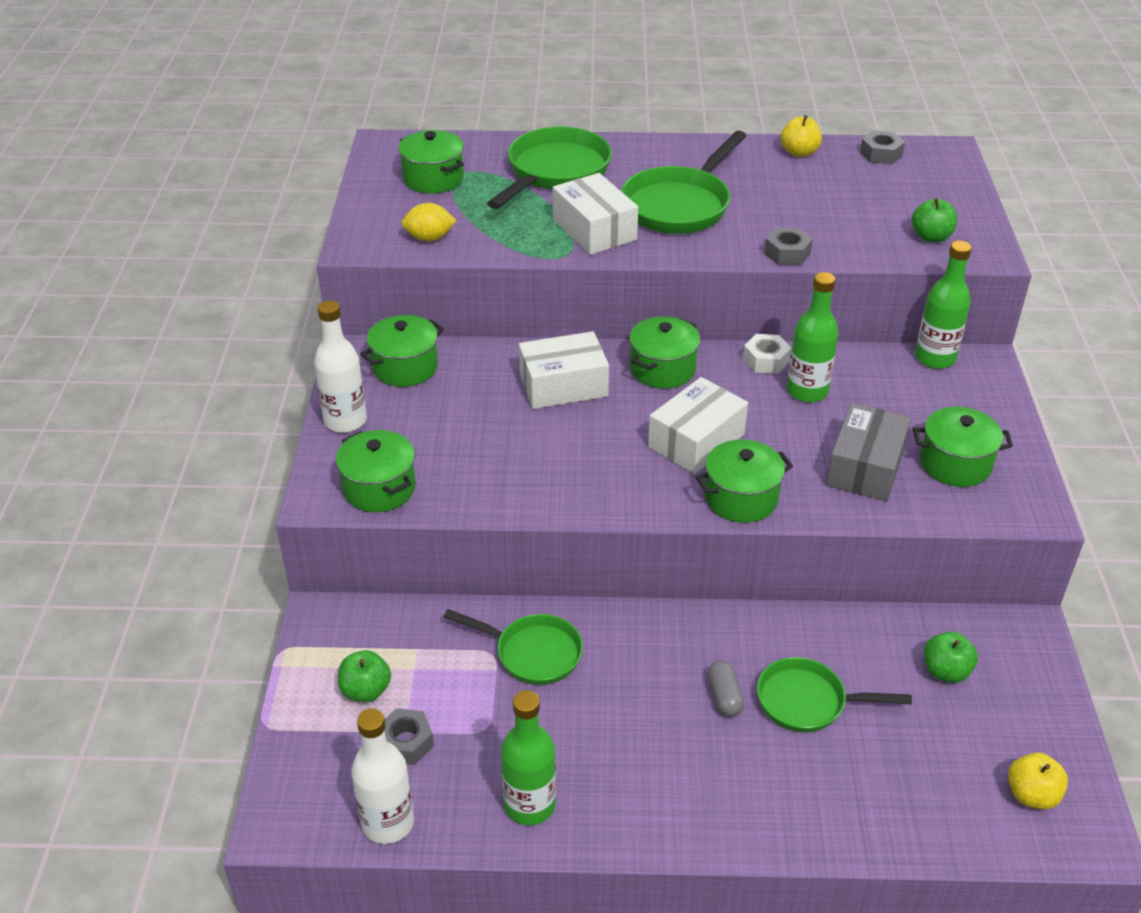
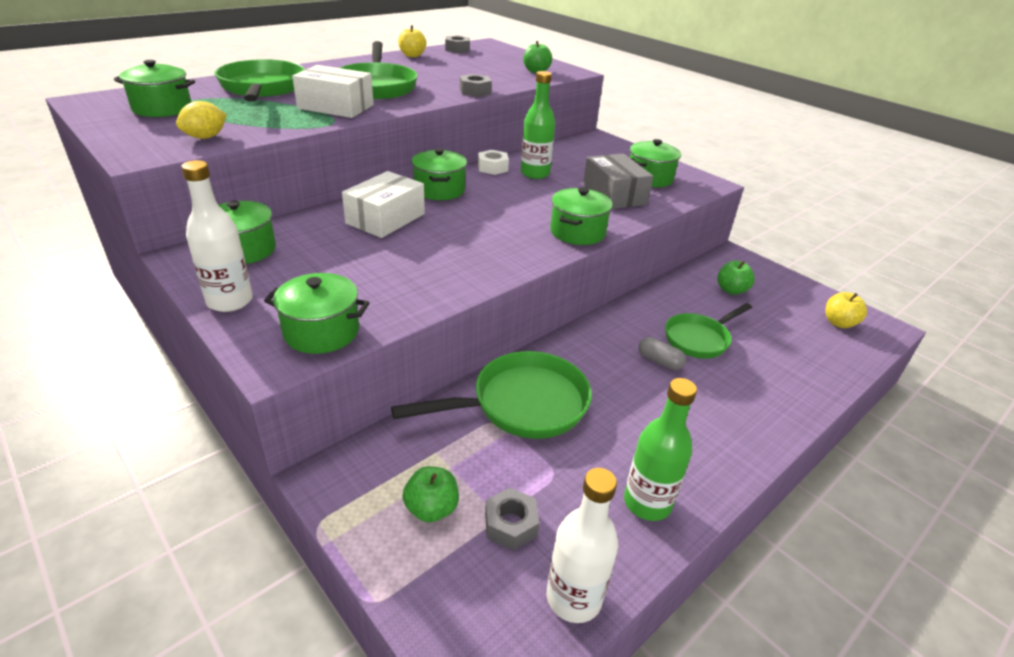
camera: 45 degrees left, 5 degrees down
(532, 653) = (521, 404): green pan -> green pan, size x1.52
(696, 440) = (511, 215): white box -> none
(935, 358) = (573, 142): green bottle -> none

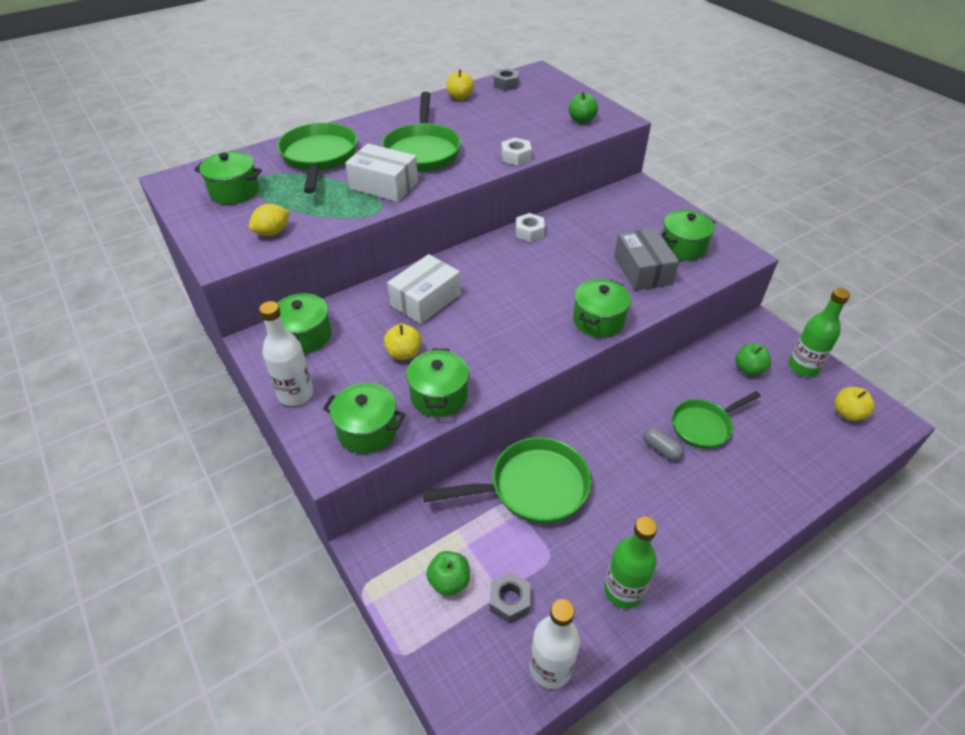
camera: 10 degrees right, 10 degrees up
(363, 262) = (404, 353): none -> yellow apple
(439, 190) = (476, 263): green pot -> green pot (439, 396)
(475, 91) = (516, 157): grey nut -> white nut
(535, 173) = (569, 240): green bottle -> green bottle (803, 367)

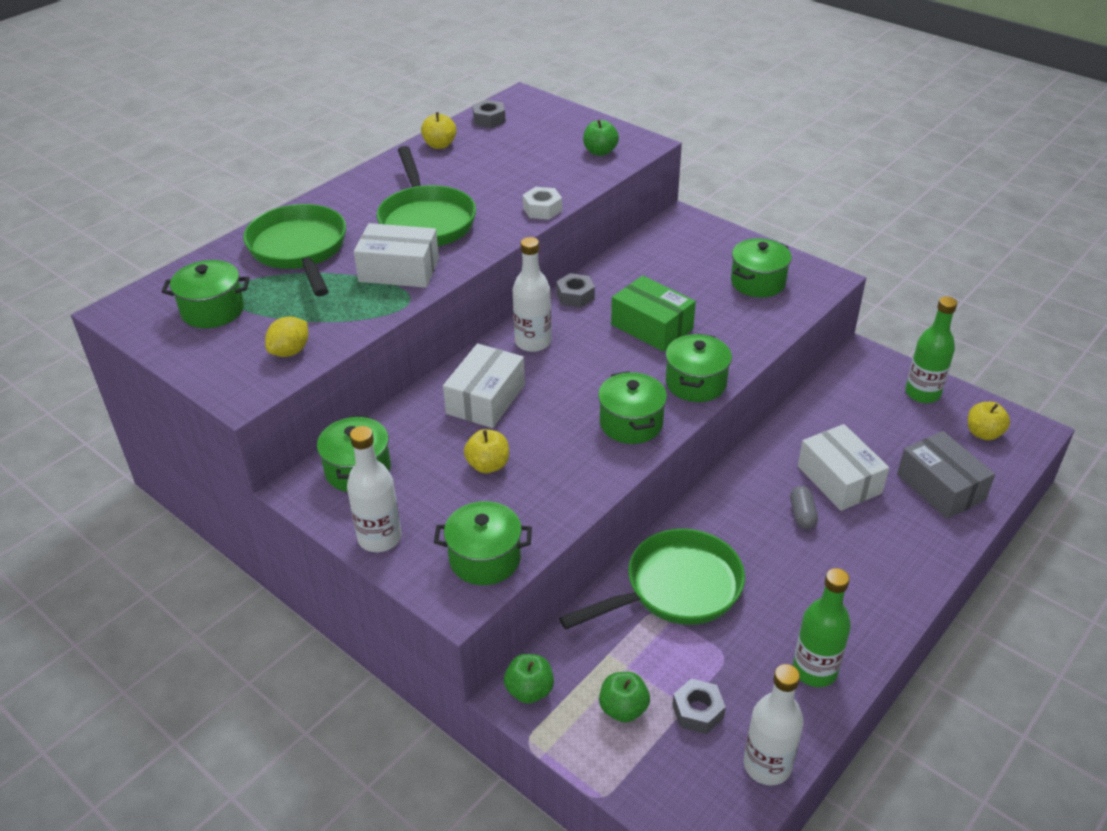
camera: 15 degrees left, 5 degrees down
(439, 396) = (550, 503): green pot -> green pot (631, 423)
(481, 262) = (533, 342): none -> white bottle
(529, 232) = (575, 296): white nut -> grey nut
(580, 267) = (652, 327): none -> green box
(642, 270) = (723, 317): grey box -> grey box (940, 487)
(661, 449) = (802, 515): grey capsule -> grey capsule turned 60 degrees clockwise
(704, 426) = (839, 479): green pan -> white box
(748, 369) = (865, 407): green apple -> green apple (529, 690)

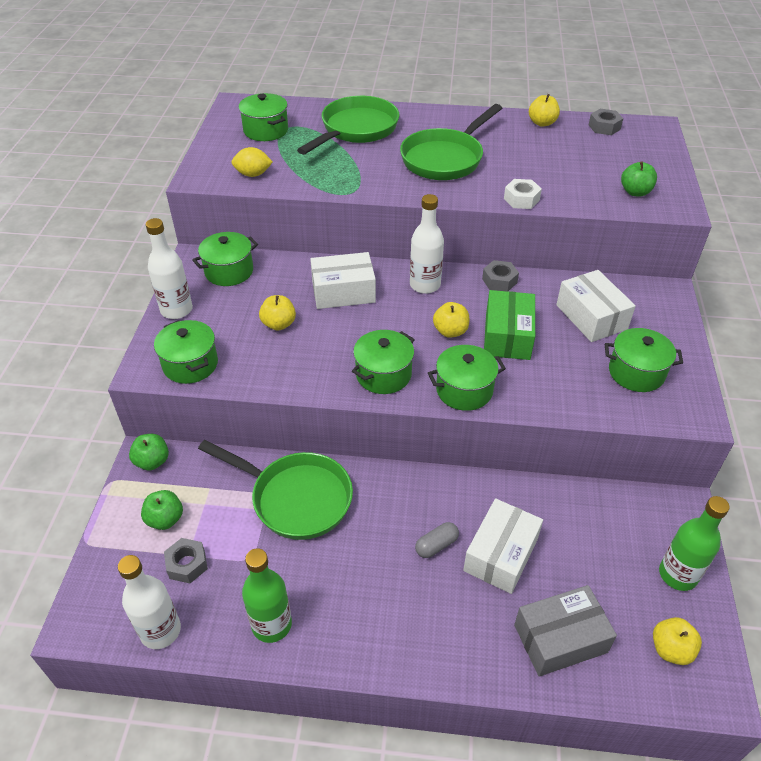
camera: 55 degrees right, 5 degrees up
(399, 270) = (377, 174): white box -> white box (591, 317)
(613, 356) = (450, 331): none -> yellow apple
(940, 487) = (560, 638): grey box -> grey box turned 45 degrees clockwise

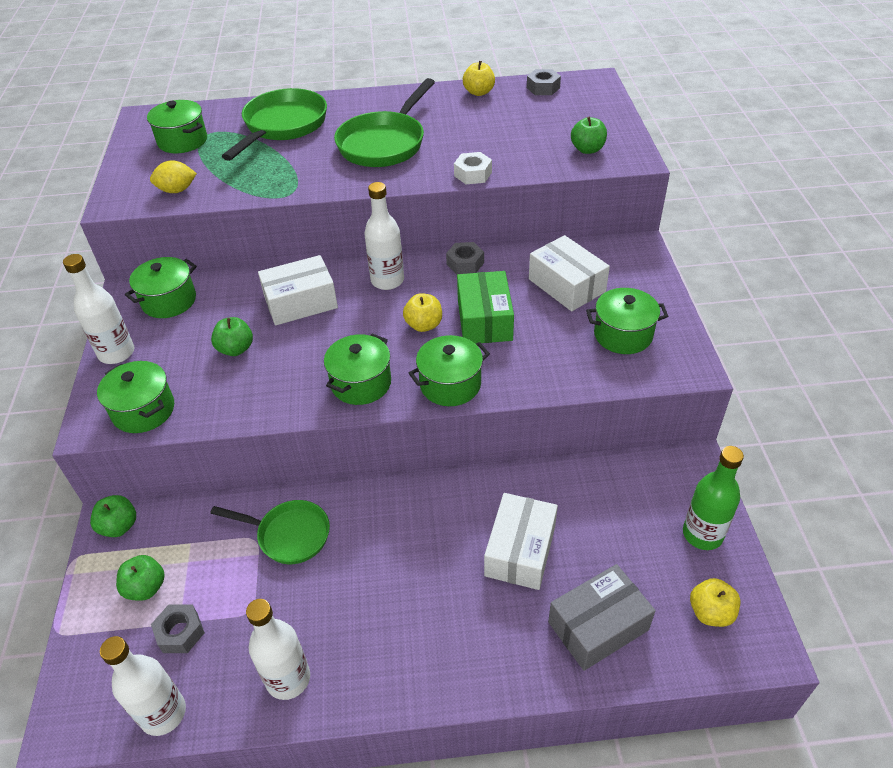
camera: 10 degrees left, 0 degrees up
(271, 624) = (288, 678): green bottle -> white bottle
(279, 324) = (236, 349): yellow apple -> green apple
(295, 498) = (289, 535): green pan -> green pan, size x0.66
(436, 545) = (451, 555): grey capsule -> none

